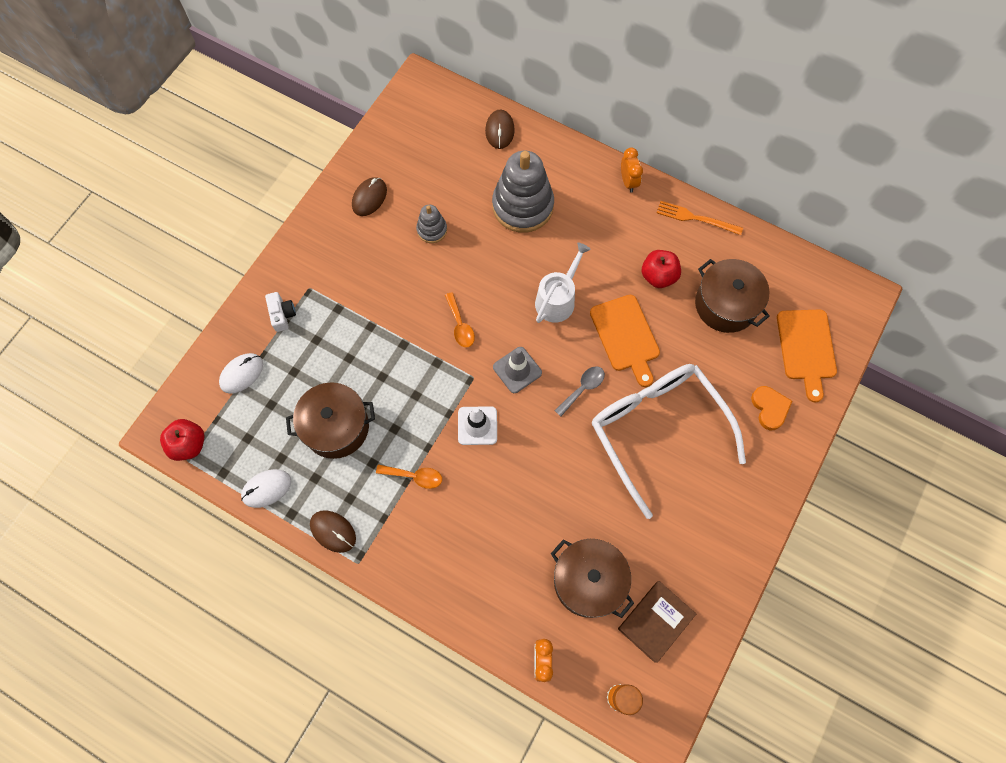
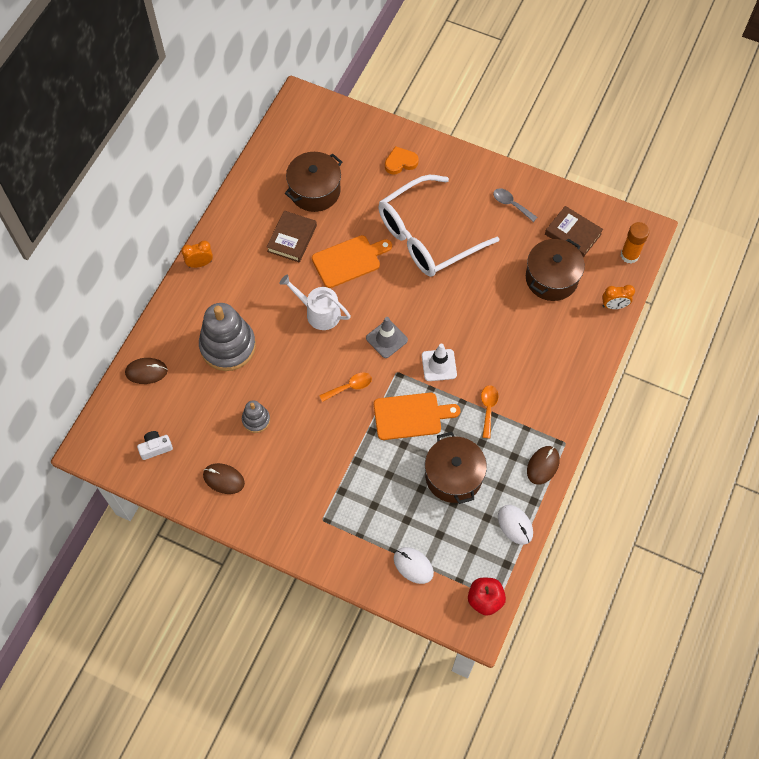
camera: 95 degrees left, 5 degrees down
(282, 315) = (351, 539): white camera -> white camera (155, 447)
(583, 388) = (398, 289): grey spoon -> grey spoon (511, 204)
(658, 276) = (292, 238): red apple -> brown book
(696, 218) = (235, 212): orange fork -> none
(806, 348) = (348, 138): orange cutting board -> orange cutting board (411, 416)

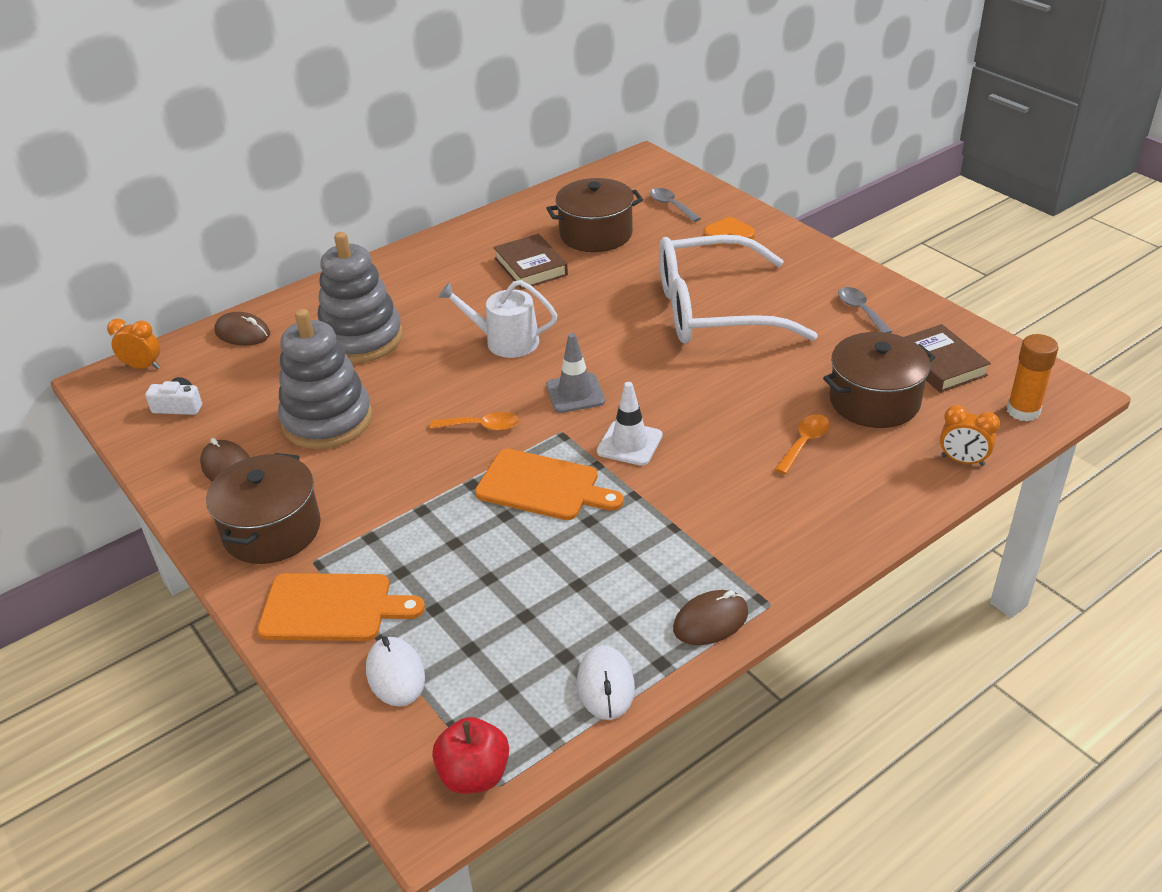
camera: 30 degrees right, 25 degrees down
(200, 263) = (399, 259): orange clock -> orange clock (143, 367)
(256, 420) = (327, 420): grey stacking toy -> grey stacking toy, size x2.04
(292, 238) = (531, 267): brown book -> brown book turned 75 degrees counterclockwise
(319, 312) = (505, 341): white watering can -> white watering can turned 45 degrees counterclockwise
(347, 143) = (671, 205): none -> grey spoon
(349, 260) = (587, 304): orange cutting board -> orange cutting board (332, 608)
(453, 476) = (552, 581): brown pot -> brown pot (272, 530)
(488, 408) = (669, 517): orange spoon -> orange spoon (804, 443)

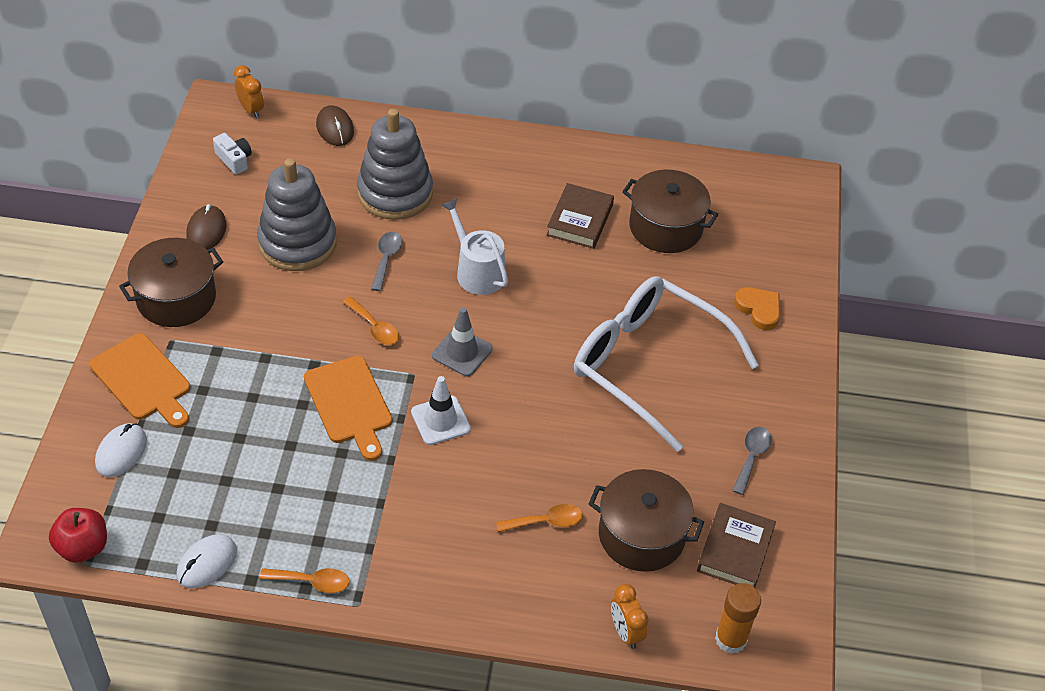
camera: 40 degrees right, 10 degrees up
(671, 205) = (759, 245): grey spoon -> grey spoon (386, 259)
(710, 621) = (312, 582): brown mouse -> orange spoon

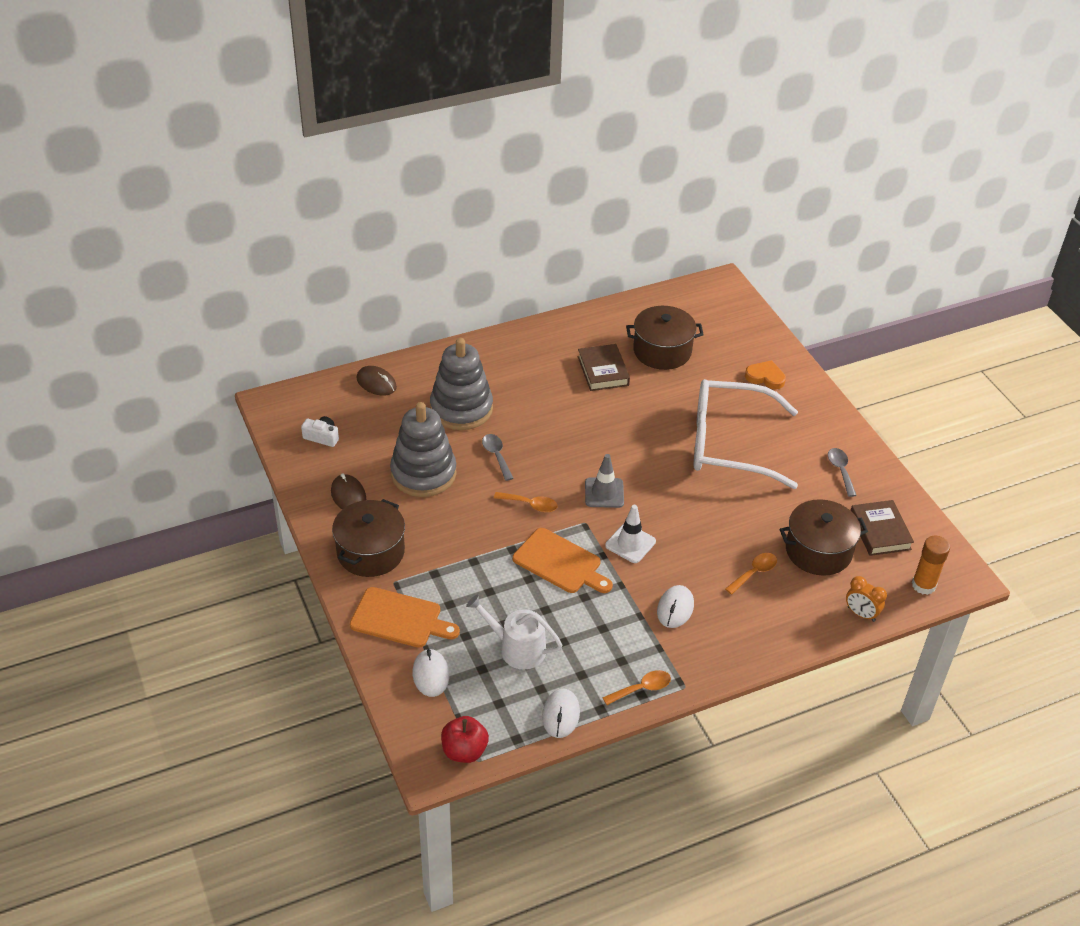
camera: 30 degrees left, 5 degrees down
(251, 110) = (301, 396): orange clock -> none
(424, 515) = (675, 608): none -> white mouse
(477, 271) = (566, 435): white watering can -> white watering can (517, 648)

